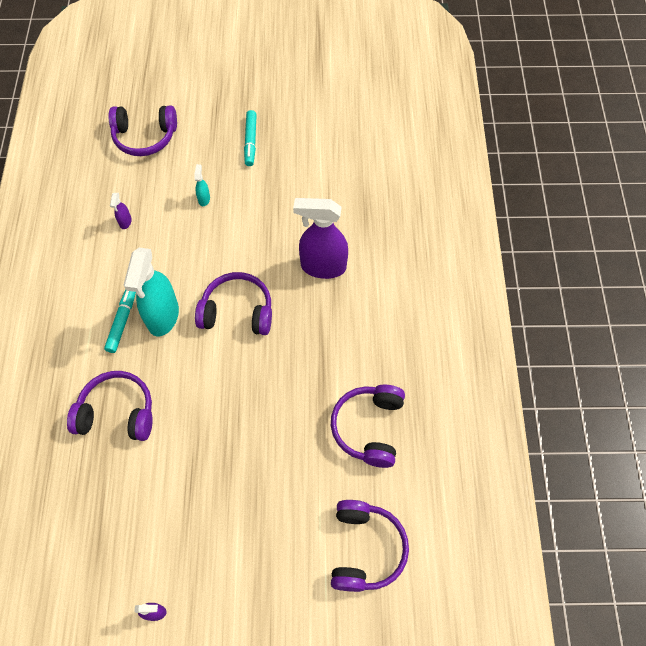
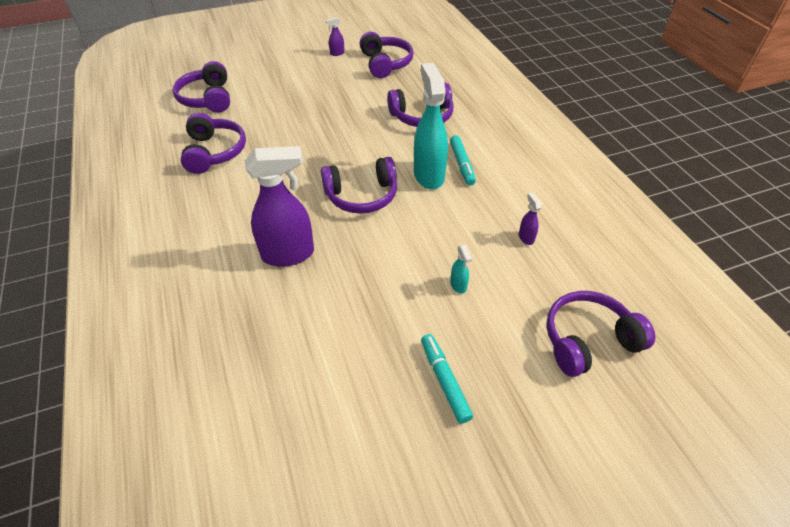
camera: 160 degrees right, 15 degrees down
(99, 553) = (385, 63): none -> purple headphones

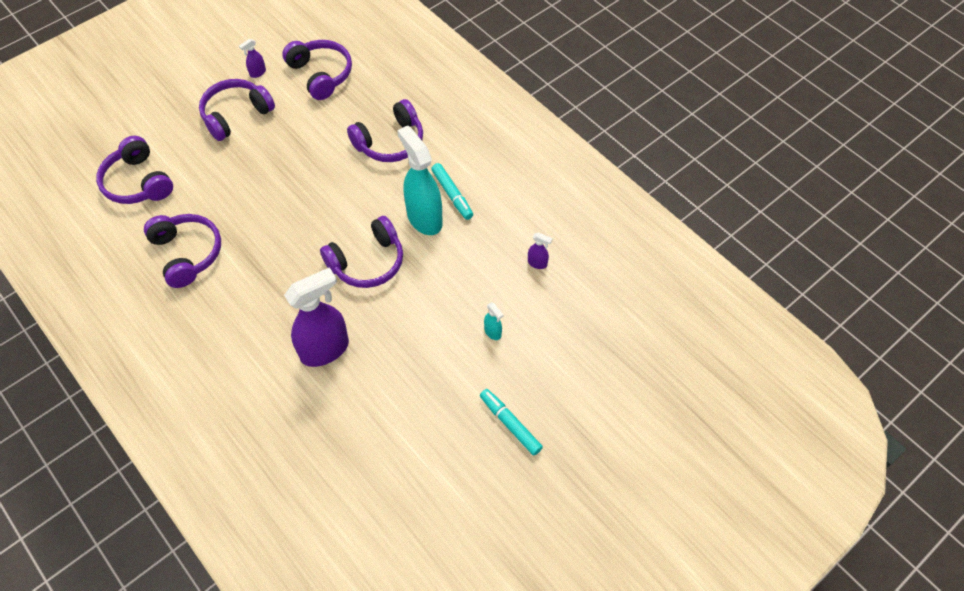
camera: 20 degrees left, 10 degrees up
(526, 238) = (537, 263): purple spray bottle -> purple spray bottle turned 150 degrees clockwise
(588, 340) = (614, 350): purple headphones -> purple headphones (236, 115)

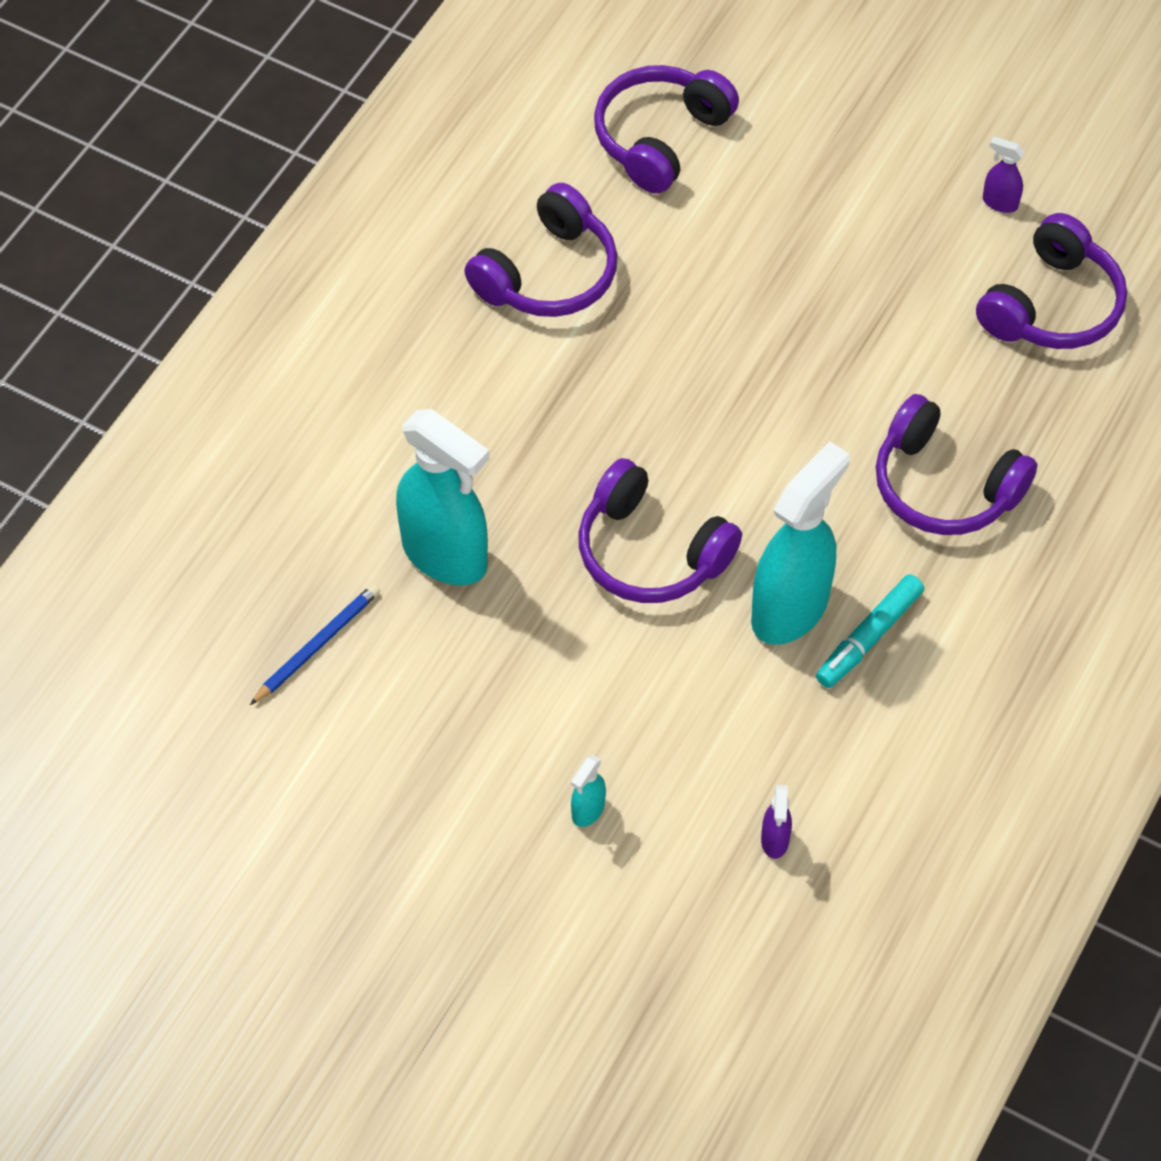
camera: 70 degrees right, 0 degrees up
(236, 115) = (880, 213): purple headphones -> none
(325, 349) = (445, 555): purple spray bottle -> turquoise spray bottle
(348, 425) = (317, 645): none -> blue pencil
(510, 424) = (411, 899): turquoise marker -> none

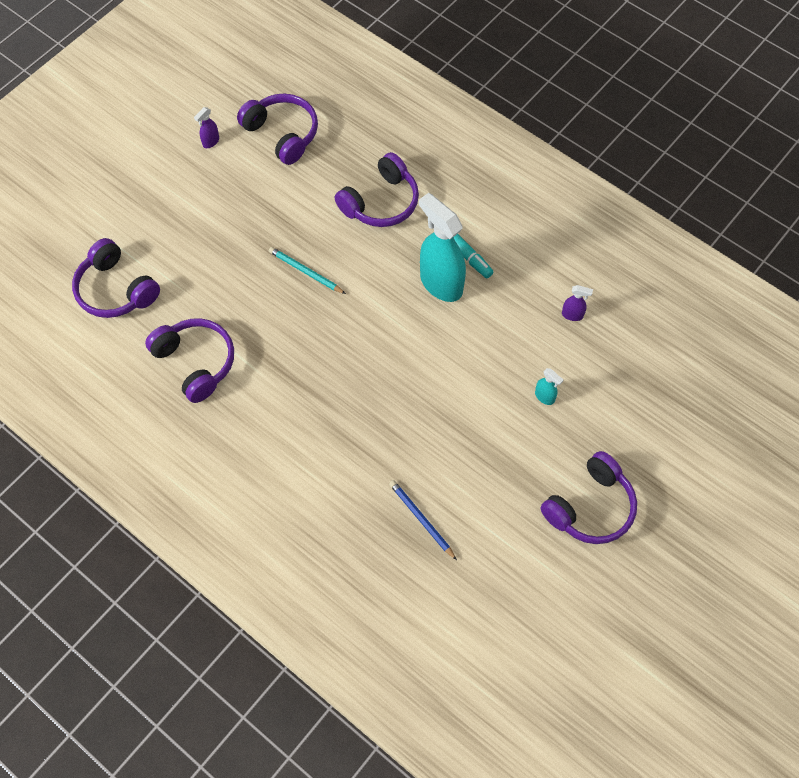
camera: 80 degrees left, 5 degrees up
(445, 555) = (375, 444): turquoise spray bottle -> none
(650, 552) = (393, 342): purple headphones -> purple headphones (590, 507)
(762, 395) = (305, 272): none -> turquoise pencil

